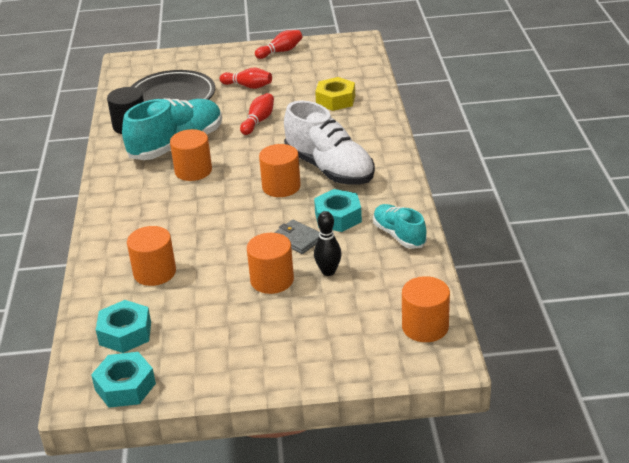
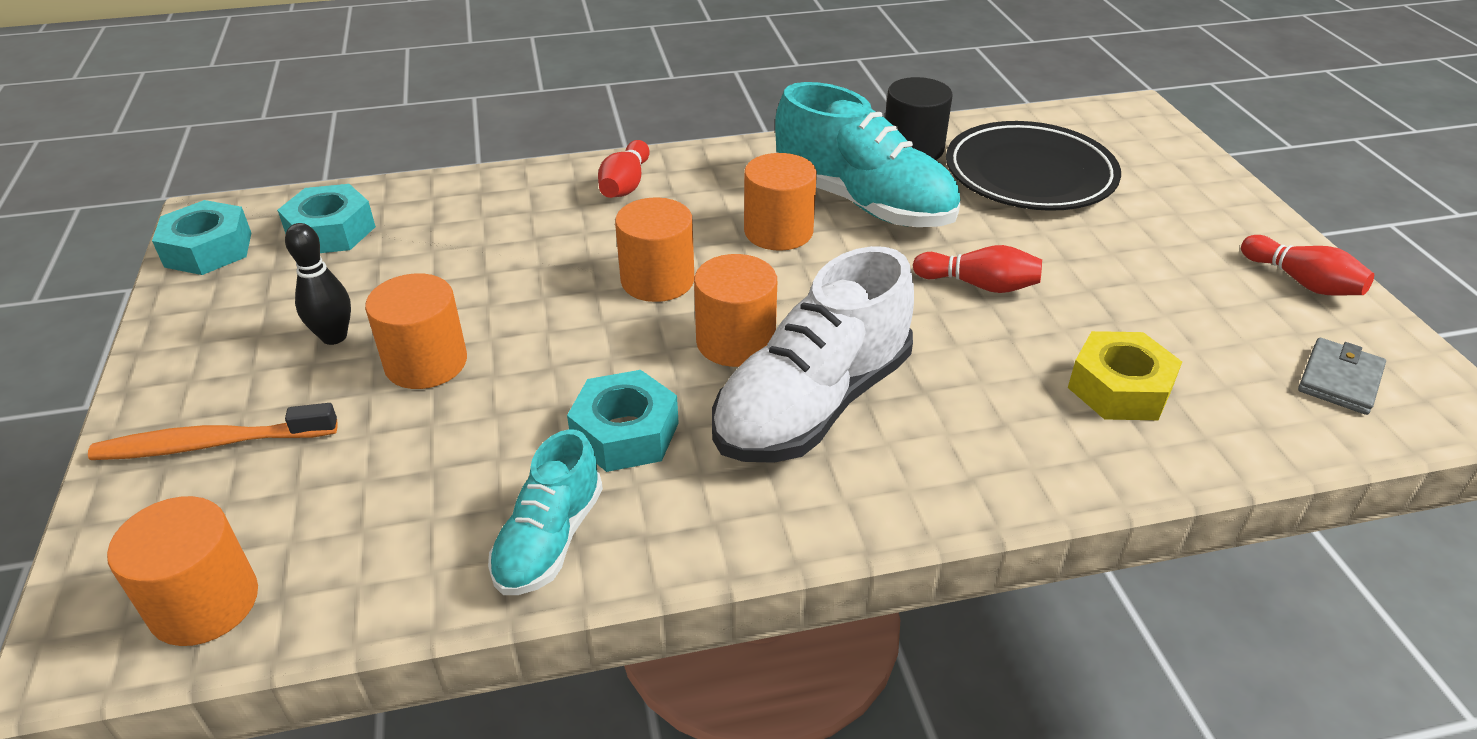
camera: 80 degrees right, 5 degrees up
(154, 272) = (476, 235): orange cylinder -> orange cylinder (657, 280)
(248, 86) = (1116, 255): red bowling pin -> red bowling pin (625, 185)
(297, 239) = (551, 382): grey wallet -> grey wallet (1339, 380)
(320, 345) = (212, 444): none -> orange toothbrush
(328, 271) = (436, 435): black bowling pin -> black bowling pin (334, 337)
(399, 235) = (549, 540): turquoise shoe -> turquoise shoe turned 150 degrees clockwise

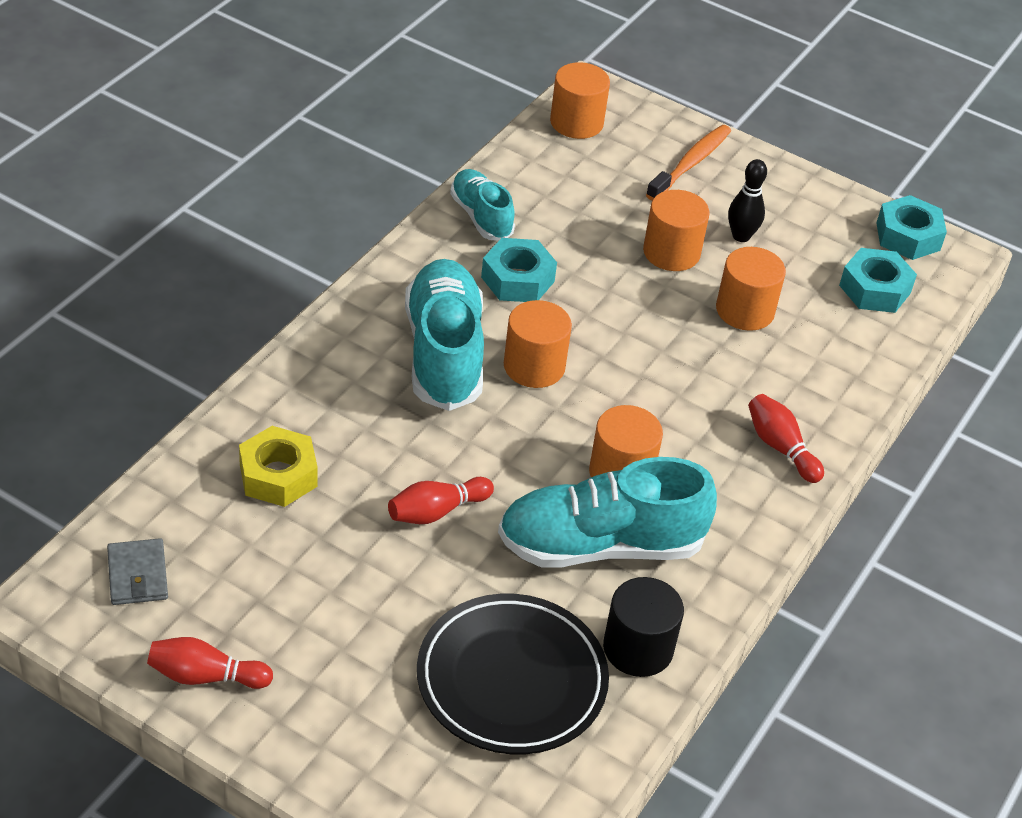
camera: 130 degrees right, 5 degrees up
(657, 280) = (637, 380): orange cylinder -> orange cylinder (745, 310)
(812, 404) = (444, 353): white shoe -> turquoise shoe

